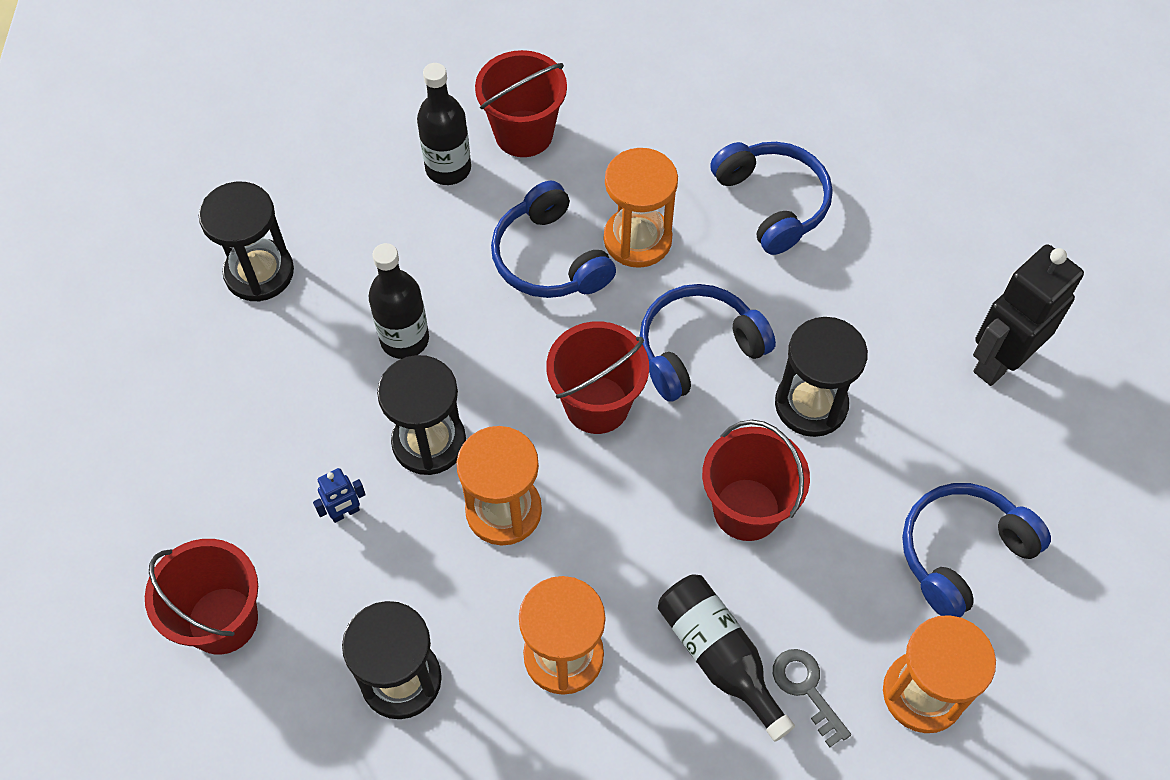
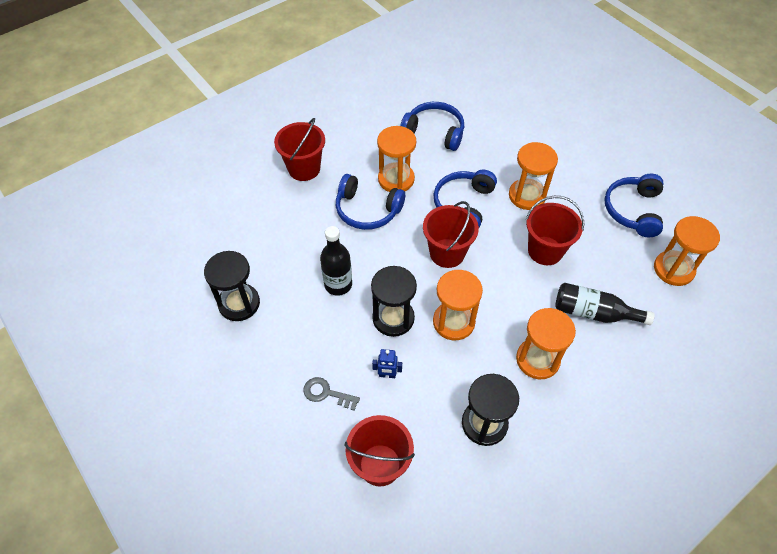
camera: 40 degrees left, 5 degrees down
(345, 513) = (387, 375): blue robot -> blue robot turned 75 degrees clockwise
(448, 168) = (284, 203): black bottle -> none
(806, 689) = (635, 299): grey key -> grey key (326, 393)
(811, 404) = (527, 196): black hourglass -> orange hourglass
(999, 361) = (574, 135): black robot -> none

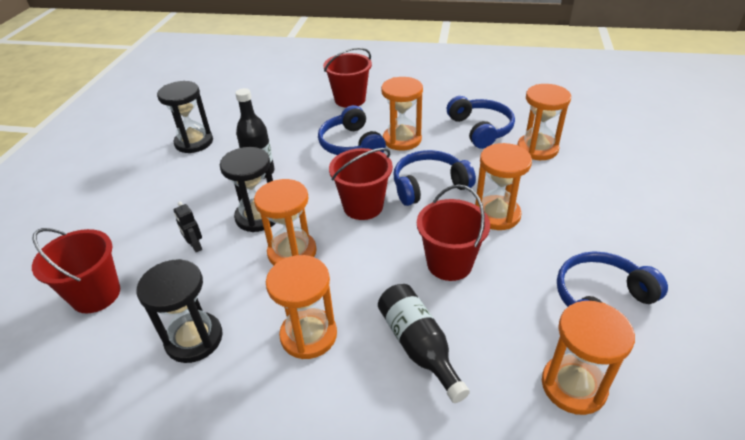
camera: 50 degrees right, 15 degrees down
(326, 393) = (147, 225): grey key -> none
(387, 375) = (195, 246): blue robot -> black robot
(487, 125) = (537, 149): none -> orange hourglass

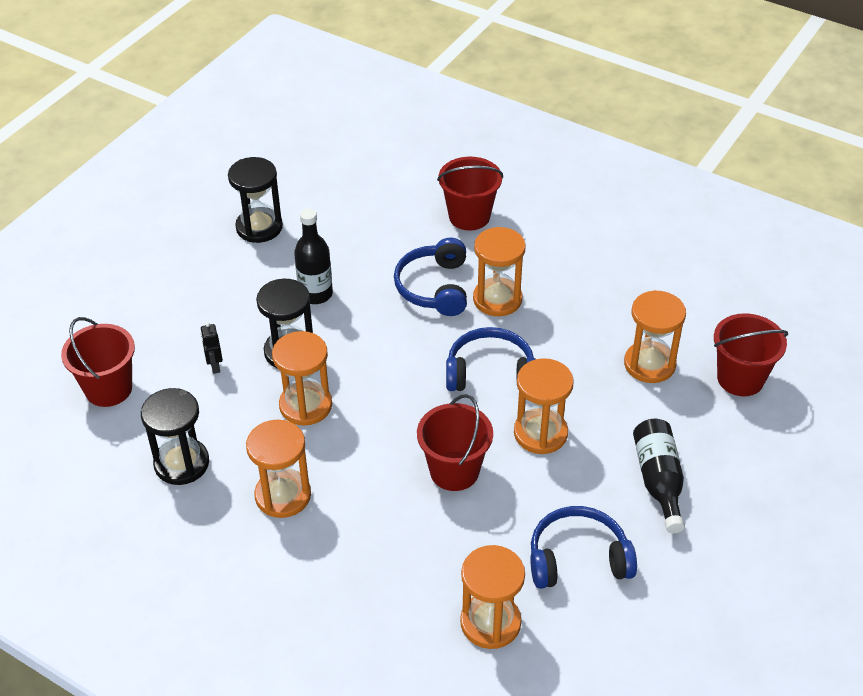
camera: 20 degrees right, 5 degrees up
(363, 206) = (404, 375): red bucket -> red bucket (740, 378)
(418, 346) = (375, 540): black bottle -> black bottle (658, 481)
(481, 129) = (601, 314): blue headphones -> none

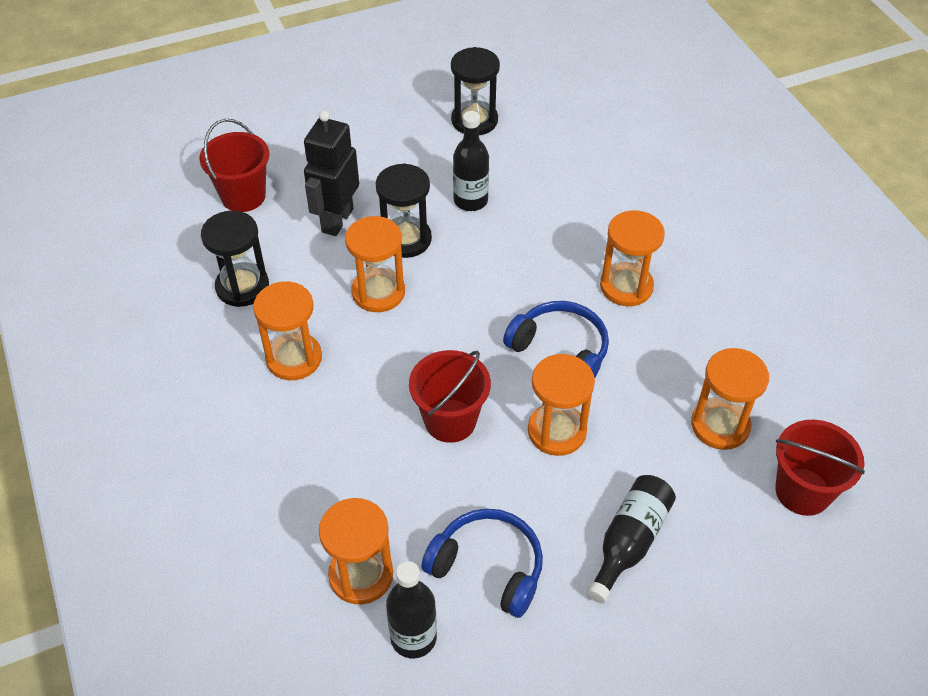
camera: 35 degrees right, 5 degrees up
(215, 366) = (337, 220): black robot -> black robot, size x2.26
(434, 287) = (578, 246): blue headphones -> none
(469, 216) = (667, 198): red bucket -> none
(569, 641) = (413, 637): none -> black bottle

